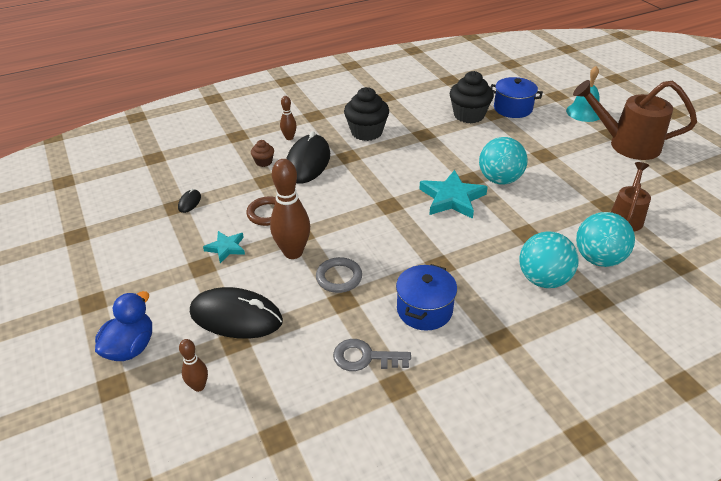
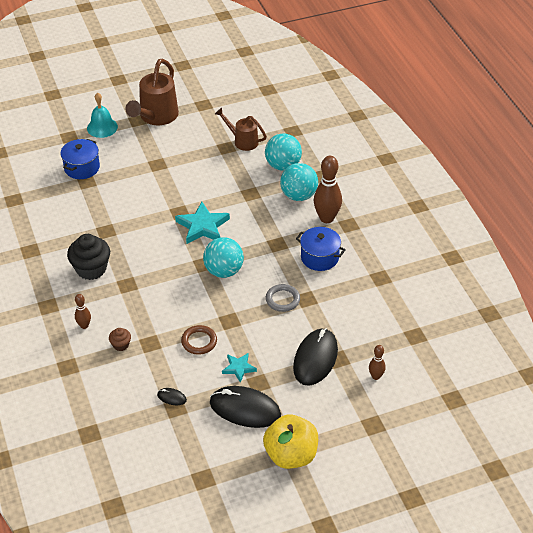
camera: 85 degrees left, 5 degrees up
(86, 303) = (291, 455): none -> yellow apple
(130, 347) = (339, 419): blue duck -> none
(293, 252) = (251, 325): brown bowling pin -> brown bowling pin (326, 218)
(308, 162) = (129, 313): black mouse -> black mouse (245, 409)
(364, 357) = (358, 291): grey key -> none
(469, 115) = (84, 197): black cupcake -> none
(499, 179) = (184, 195): turquoise ball -> turquoise ball (223, 271)

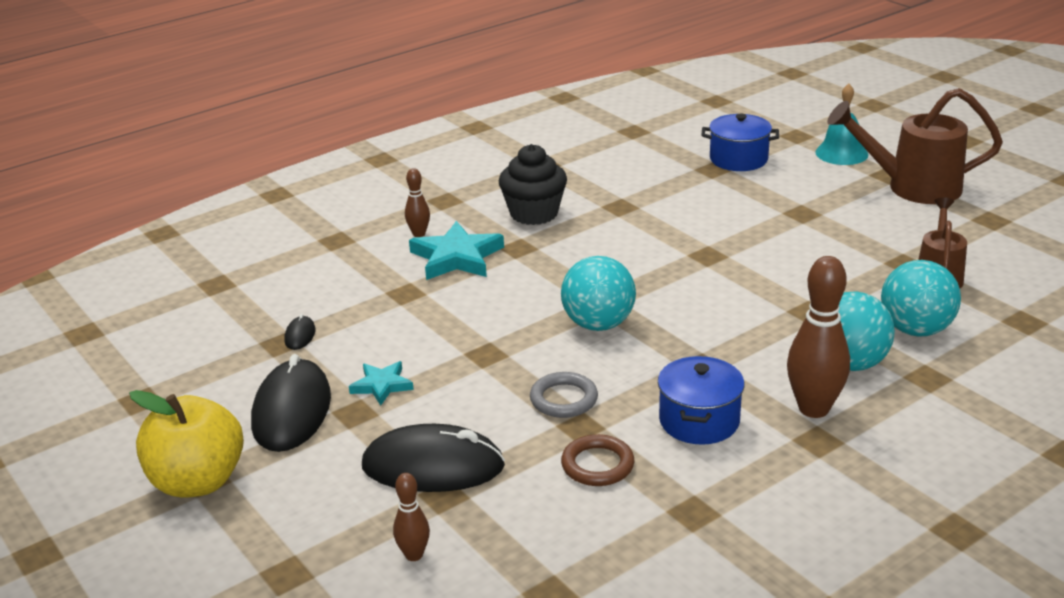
camera: 75 degrees right, 15 degrees down
(121, 345) = (392, 270): brown cupcake -> none
(199, 341) = (426, 335): brown ring -> brown ring (597, 465)
(202, 226) = (690, 282): turquoise star -> turquoise star (456, 257)

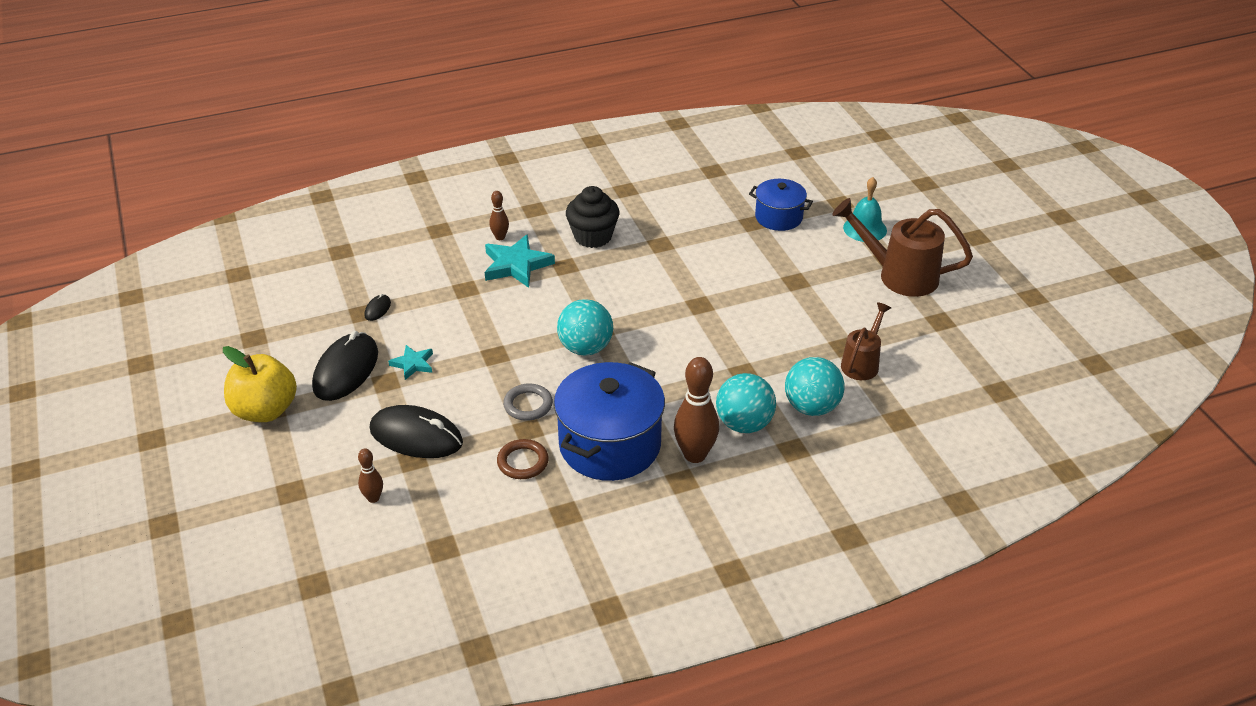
camera: 15 degrees right, 10 degrees up
(699, 421) = (610, 445): blue pot -> blue pot, size x1.75

